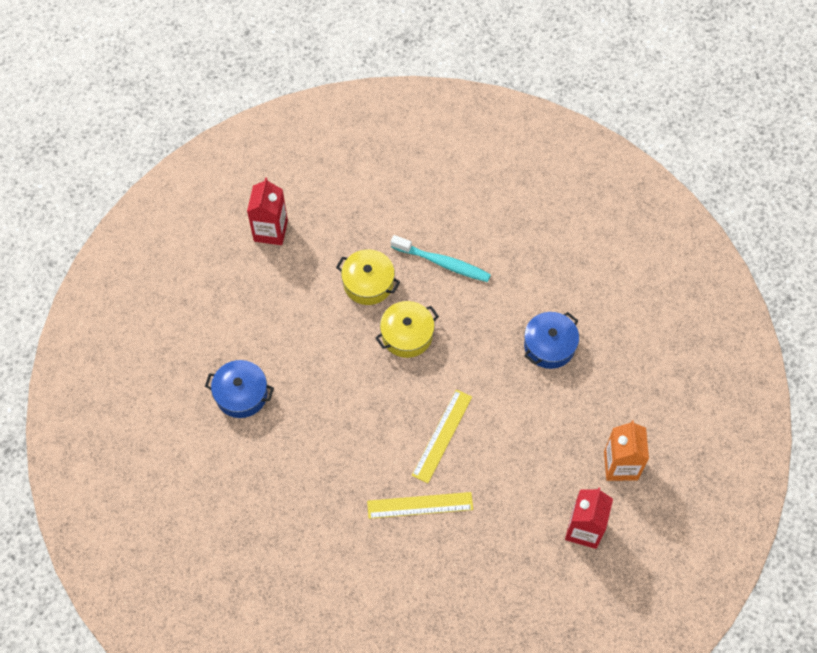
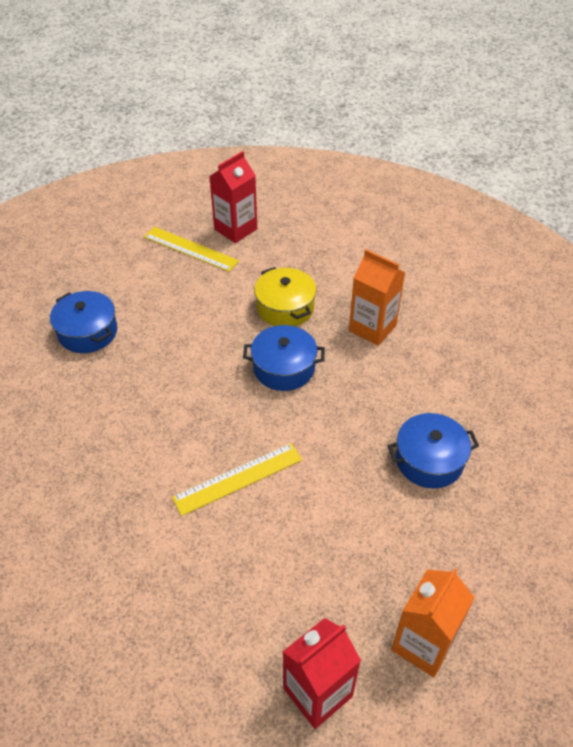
camera: 35 degrees right, 15 degrees down
(407, 335) = (284, 368): yellow pot -> blue pot
(420, 505) = (153, 533): yellow ruler -> yellow ruler (190, 249)
(443, 263) = (372, 328): turquoise toothbrush -> orange carton

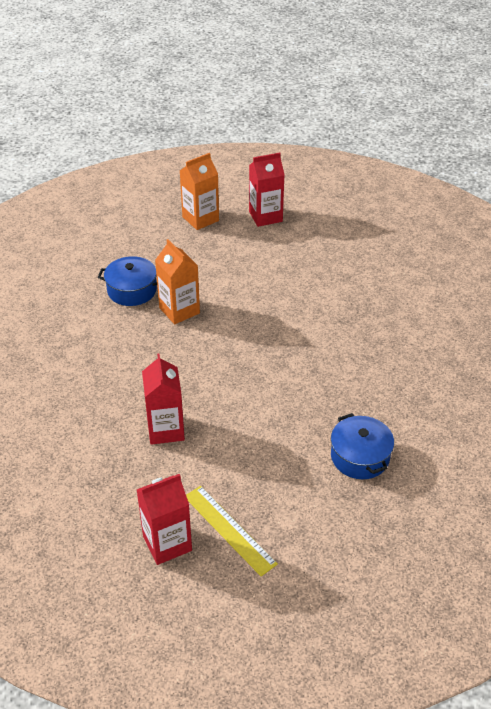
camera: 160 degrees left, 5 degrees down
(238, 478) = (267, 312): yellow ruler -> none
(284, 368) = (196, 376): blue pot -> none
(285, 308) = (165, 429): yellow pot -> red carton
(372, 328) = (101, 389): orange carton -> orange carton (179, 310)

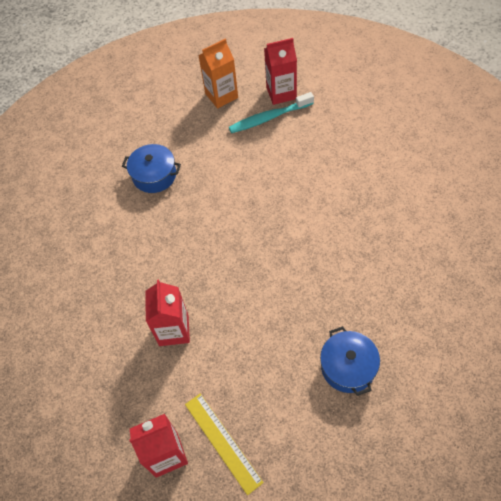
camera: 10 degrees right, 15 degrees up
(179, 310) = (195, 198): orange carton -> none
(254, 238) = (269, 118): none -> turquoise toothbrush

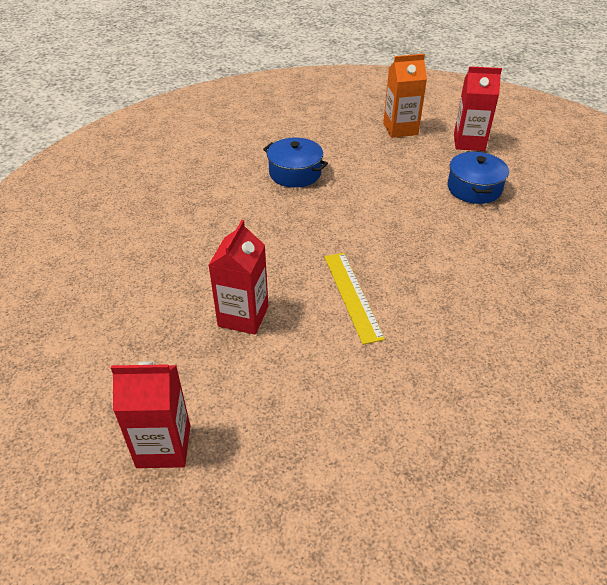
camera: 15 degrees right, 15 degrees down
(223, 442) = (243, 459): yellow ruler -> yellow ruler (352, 296)
(269, 118) = (446, 158): turquoise toothbrush -> none
(348, 367) = (452, 430): blue pot -> blue pot (474, 188)

